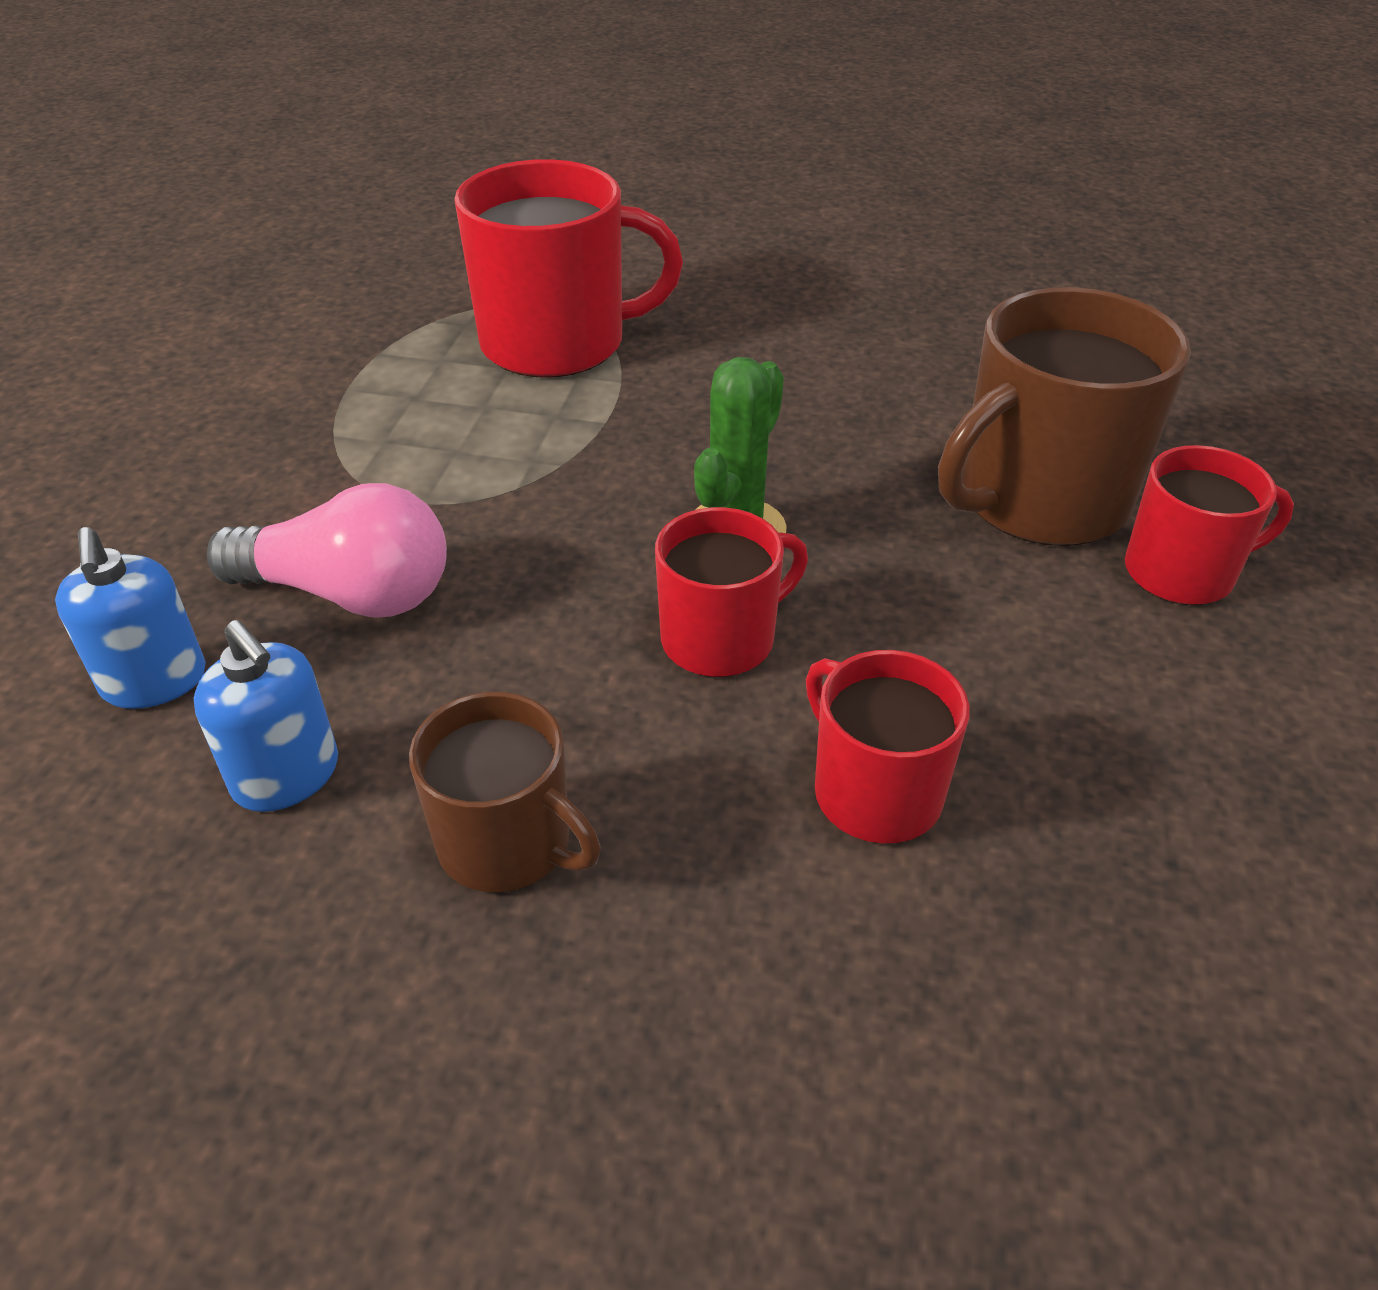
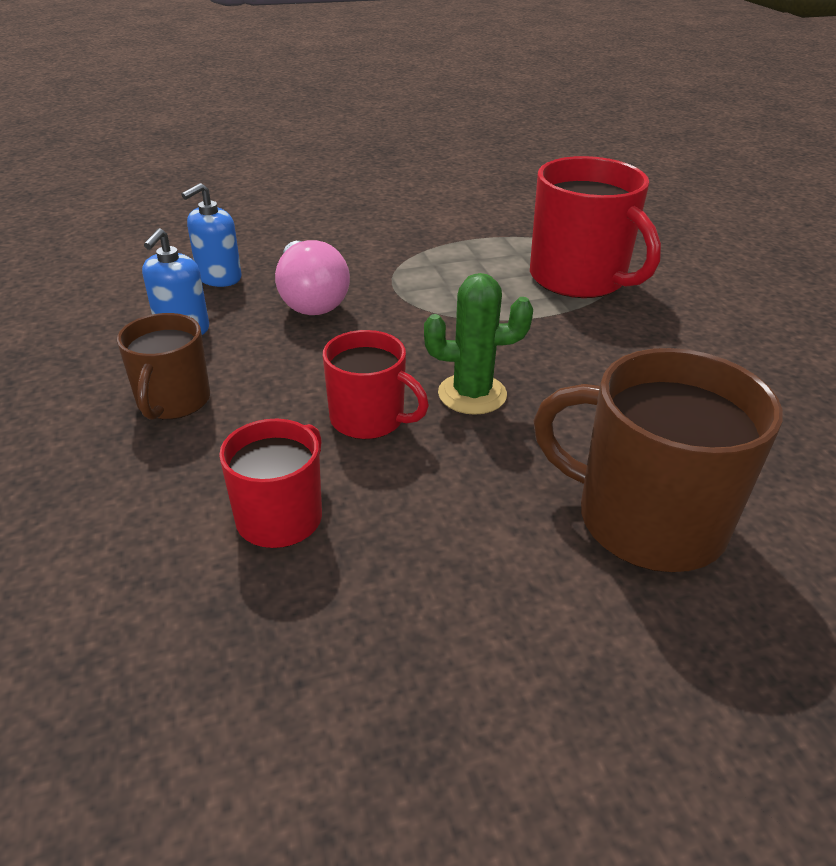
camera: 60 degrees right, 5 degrees down
(1182, 572) = (638, 625): red mug -> none

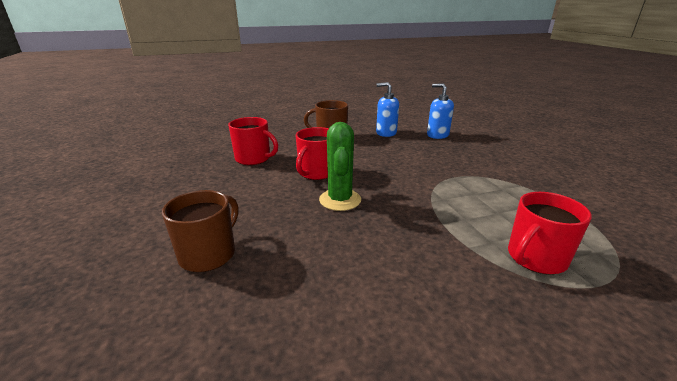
camera: 90 degrees right, 10 degrees down
(310, 299) = (428, 155): pink light bulb -> none
(579, 279) = (535, 258): red mug -> red mug, size x0.59
(646, 519) = (209, 254): brown mug -> brown mug, size x0.59

